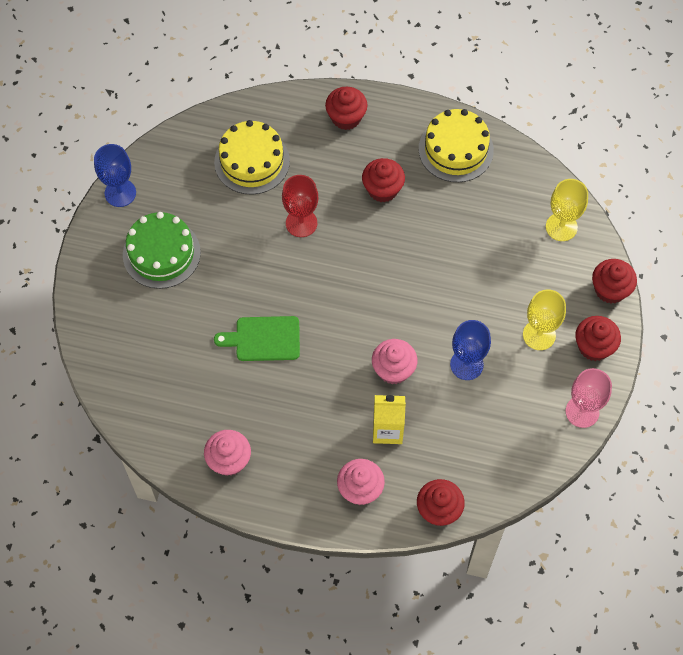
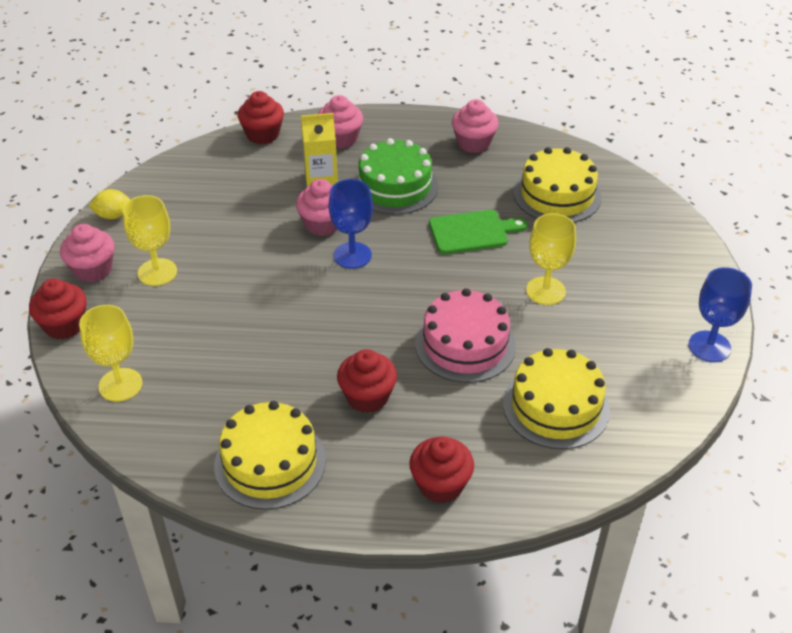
camera: 170 degrees right, 20 degrees down
(161, 253) = (623, 292): green cake -> green cake (395, 186)
(173, 373) = (557, 195): none -> yellow cake
(223, 264) = (545, 291): none -> yellow goblet
(301, 223) = (465, 344): red goblet -> pink cake
(466, 364) = (241, 237): blue goblet -> blue goblet (352, 255)
(582, 412) = (113, 215): pink goblet -> yellow lemon
(594, 346) = (93, 270): red cupcake -> pink cupcake

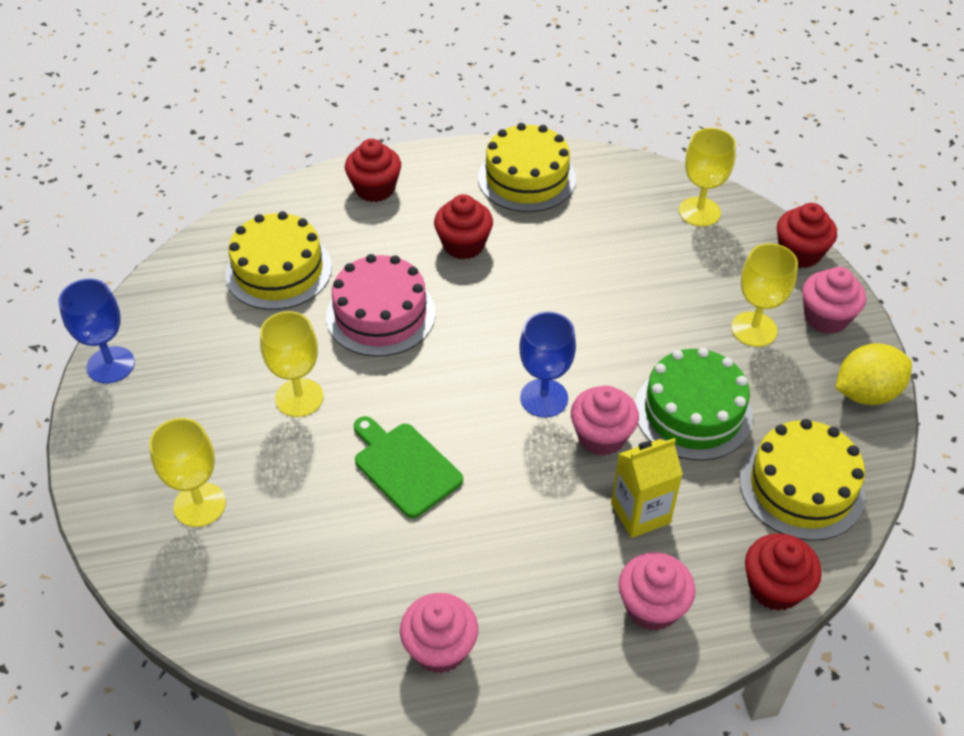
camera: 165 degrees right, 5 degrees up
(113, 215) = (866, 393): yellow lemon -> yellow lemon, size x1.54
(395, 186) = (532, 524): green cake -> green cake (693, 412)
(472, 232) = (404, 467): green cutting board -> green cutting board turned 75 degrees clockwise
(557, 195) = (295, 561): yellow cake -> yellow cake (801, 487)
(623, 236) = (200, 504): none -> yellow goblet

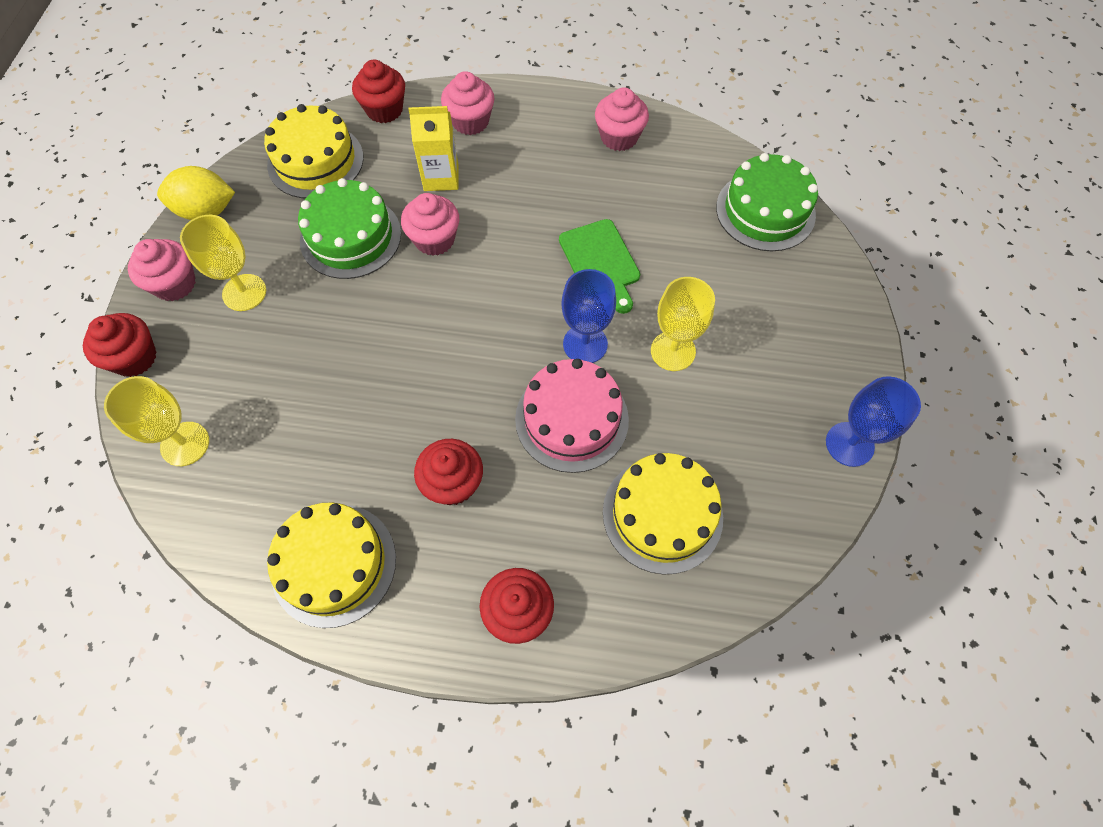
camera: 160 degrees left, 15 degrees up
(200, 504) = (772, 280): yellow goblet -> none
(217, 594) = (765, 211): none -> green cake
(544, 398) = (462, 285): blue goblet -> blue goblet (585, 344)

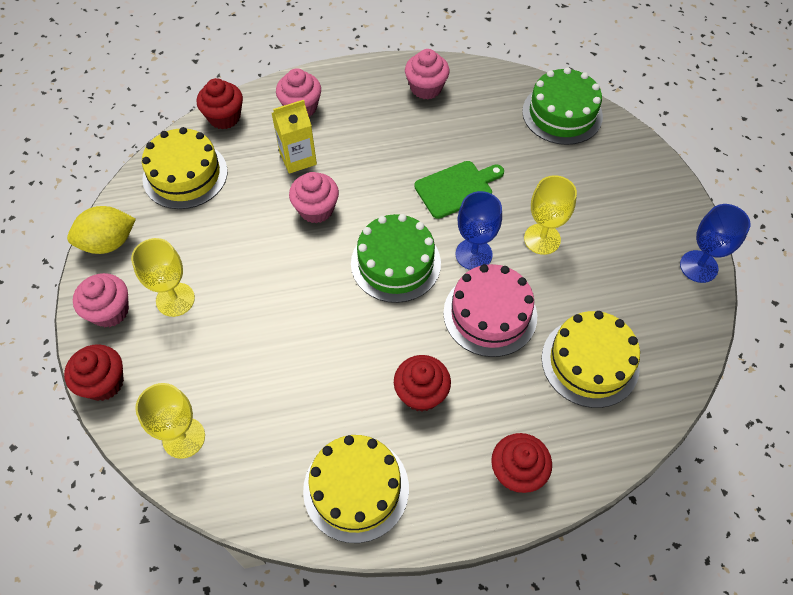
camera: 20 degrees left, 5 degrees down
(350, 237) = (245, 227): green cake -> green cake (395, 263)
(601, 262) = (456, 188): green cutting board -> green cutting board turned 75 degrees counterclockwise

